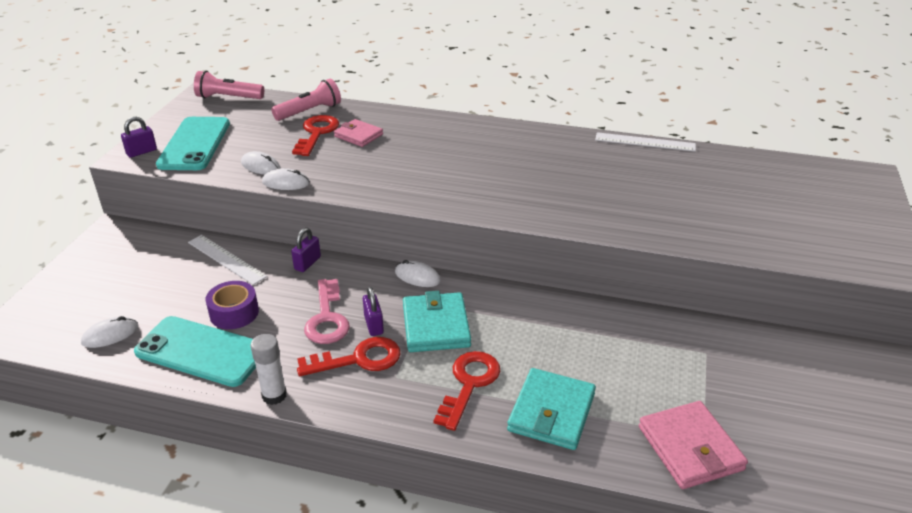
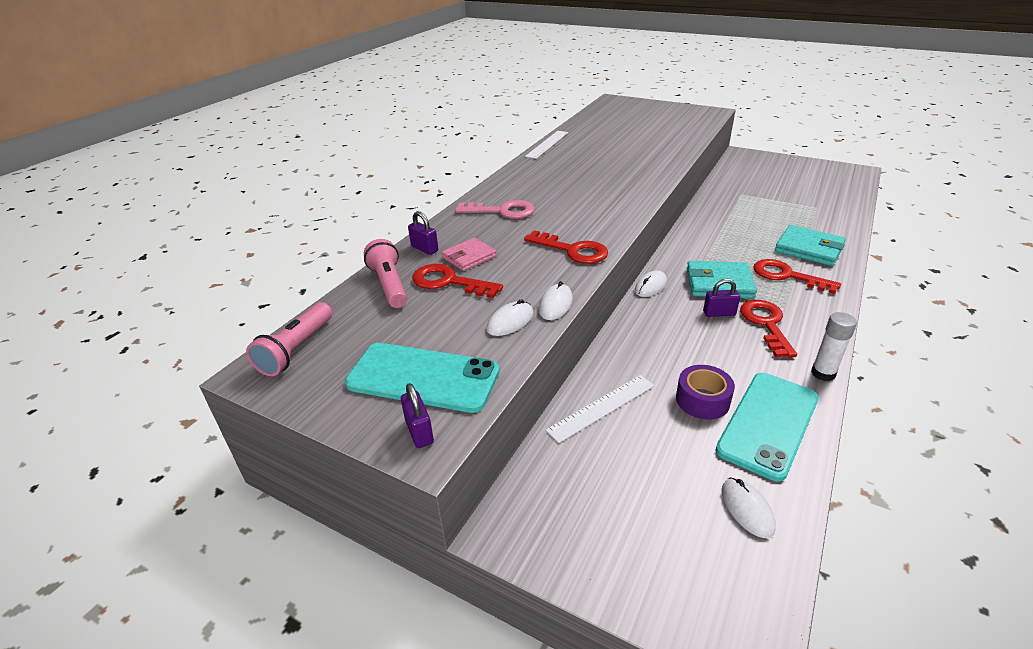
camera: 75 degrees left, 0 degrees up
(307, 263) = (620, 347): purple padlock -> purple padlock (424, 249)
(327, 318) = (710, 338): pink key -> pink key (502, 211)
(380, 182) = (572, 250): none -> red key
(690, 448) = (827, 212): pink wallet -> none

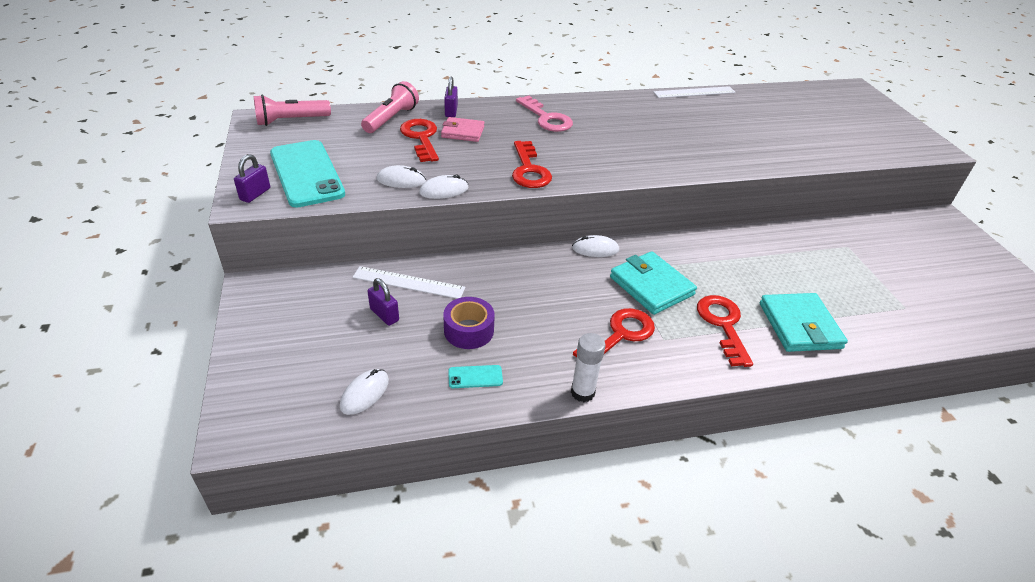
camera: 45 degrees right, 5 degrees up
(719, 313) = (602, 301): purple padlock -> purple padlock (384, 315)
(768, 424) = (475, 377): turquoise phone -> turquoise phone, size x0.41

